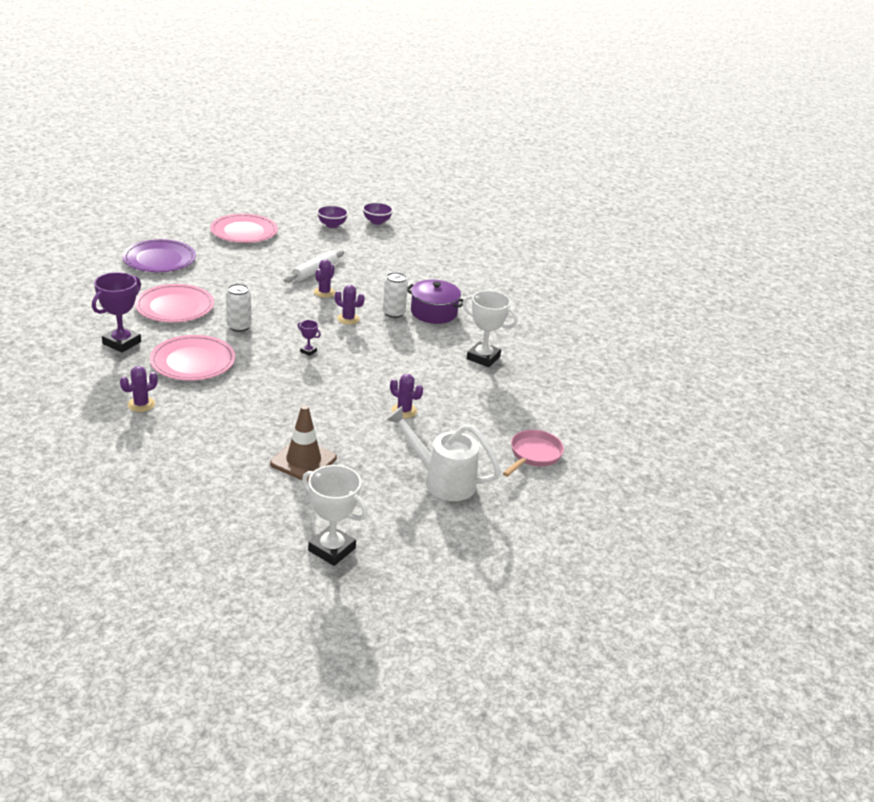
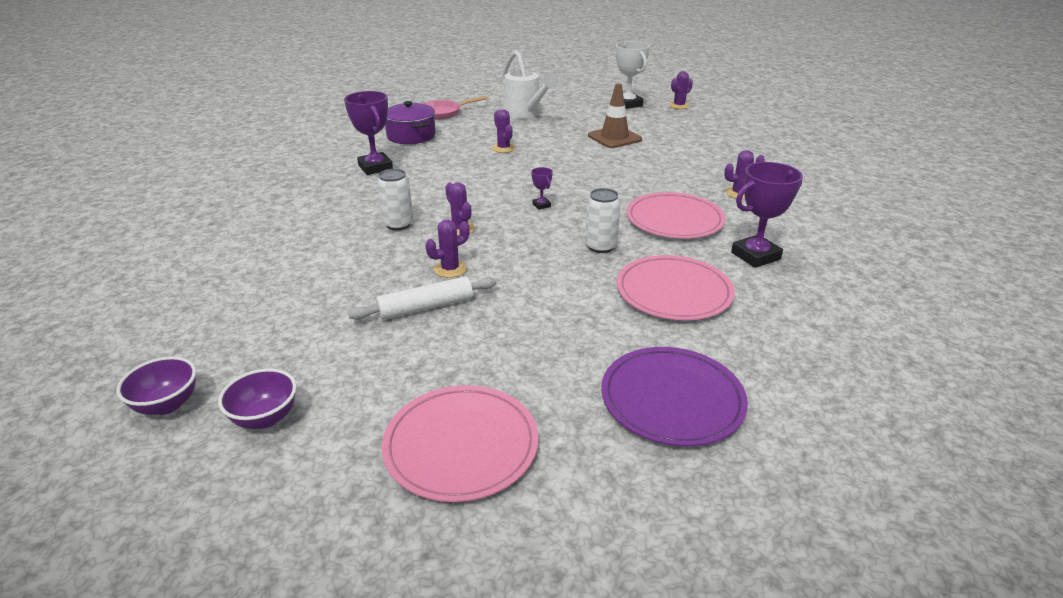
camera: 145 degrees left, 0 degrees up
(256, 569) = (679, 106): none -> purple cactus
(433, 312) = (351, 215): purple pot -> purple pot (411, 136)
(483, 358) = (375, 167): white trophy -> purple trophy

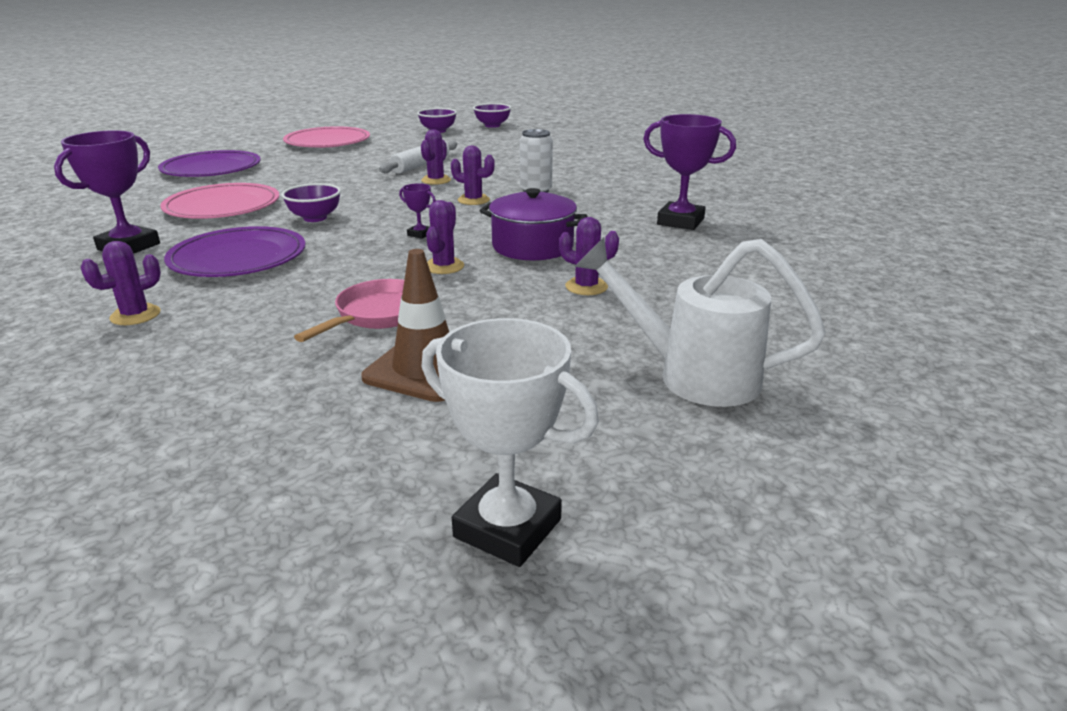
camera: 145 degrees right, 5 degrees down
(411, 136) = (754, 267): purple pot -> purple pot (532, 246)
(443, 113) = (831, 324): pink pan -> pink pan (378, 315)
(600, 246) = (315, 218): white can -> purple bowl
(674, 219) = (238, 258): pink plate -> purple plate
(679, 106) = (327, 599): purple cactus -> purple cactus (444, 266)

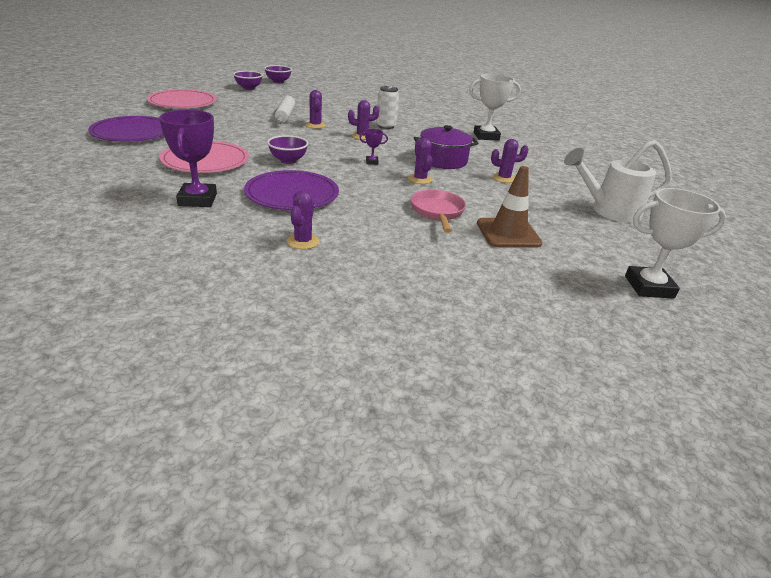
camera: 35 degrees left, 5 degrees up
(680, 221) = (486, 136): purple trophy -> white trophy

